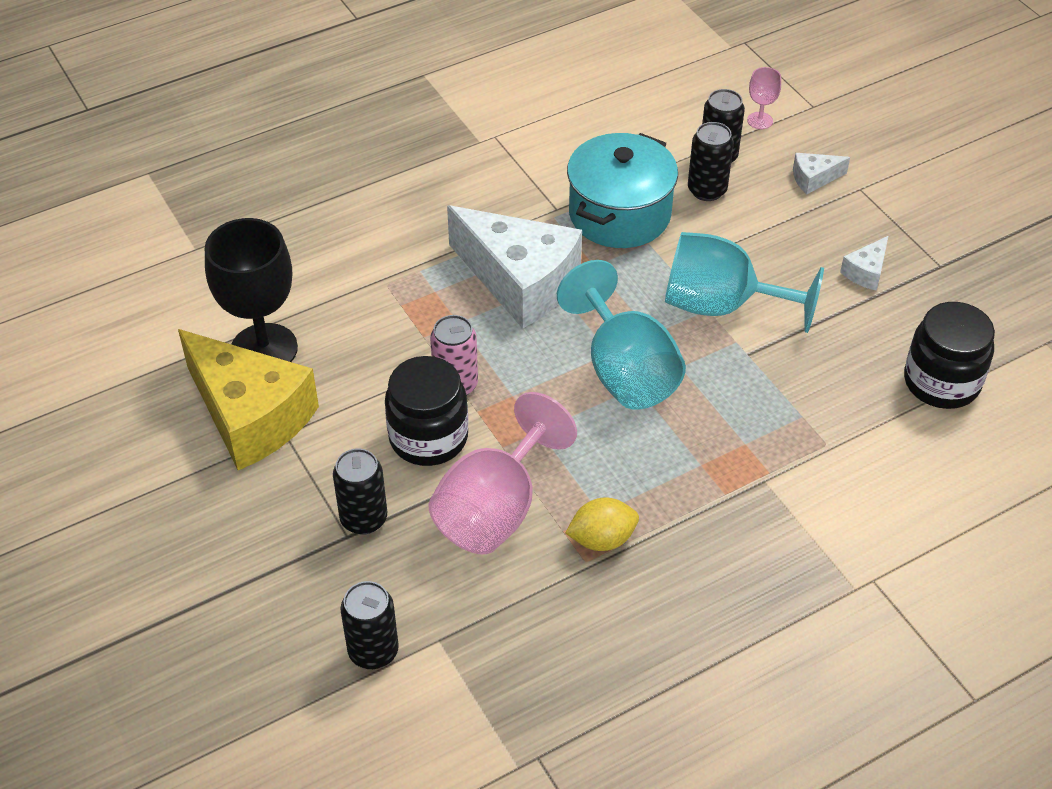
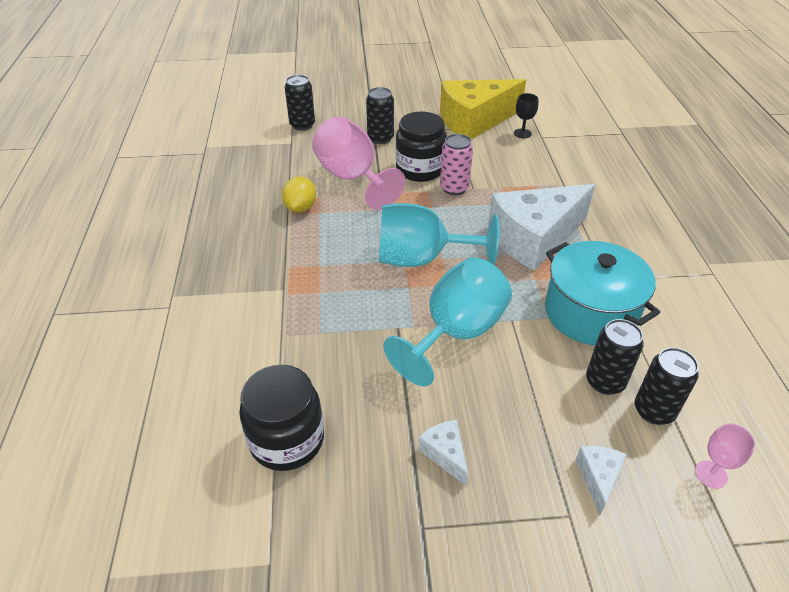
camera: 115 degrees right, 5 degrees down
(264, 349) = (522, 133): black goblet -> black goblet, size x0.44

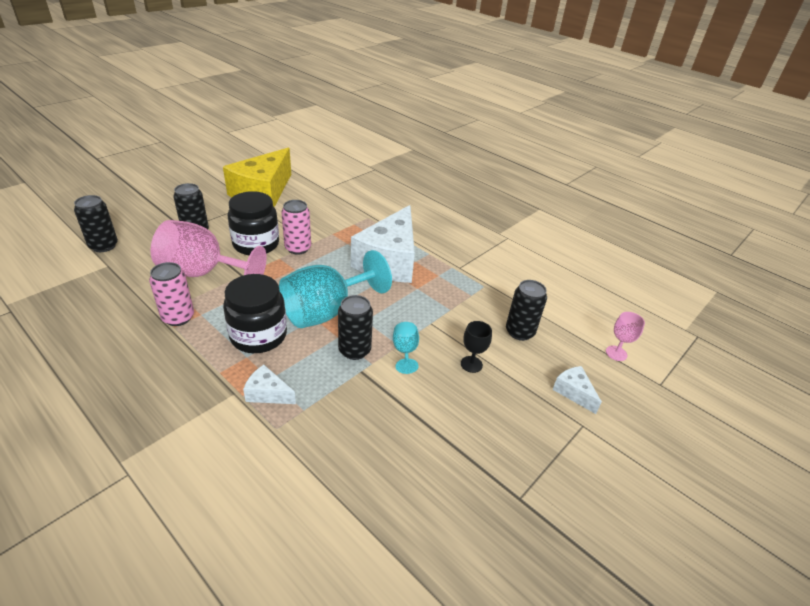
camera: 45 degrees left, 5 degrees down
(287, 440) = (366, 510): black jar -> black jar (258, 336)
(301, 207) = (178, 317): yellow lemon -> pink can
(445, 454) = (482, 438): white cheese -> white cheese (267, 393)
(456, 333) = (405, 352): turquoise goblet -> turquoise goblet, size x0.44
(522, 133) = (308, 190): black goblet -> black goblet (471, 364)
(590, 313) = (470, 293): turquoise pot -> none
(654, 411) = (559, 334): black can -> black can (354, 350)

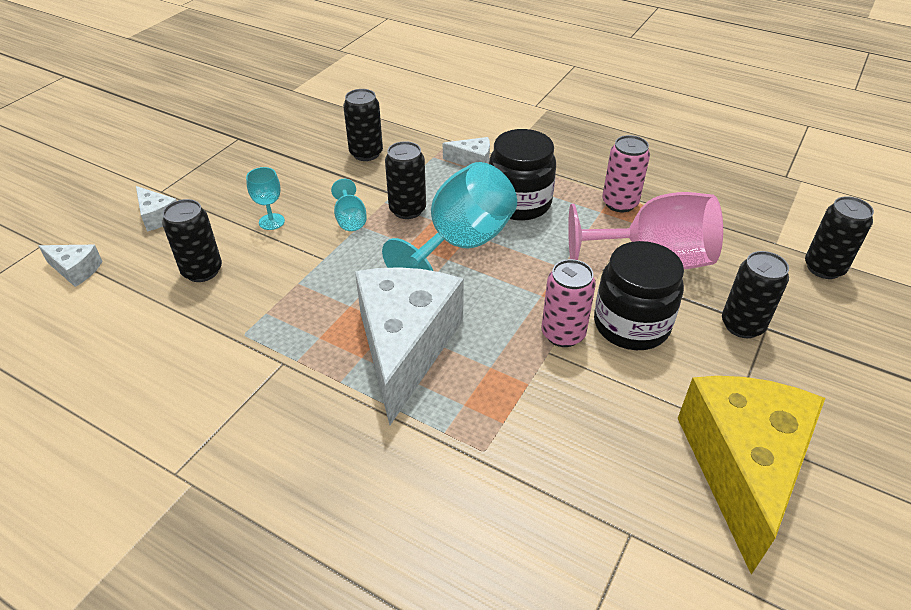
camera: 170 degrees right, 5 degrees up
(372, 431) = (366, 153): none -> black can
(471, 364) = (271, 222): black goblet -> turquoise goblet
(616, 353) = (76, 270): pink goblet -> white cheese

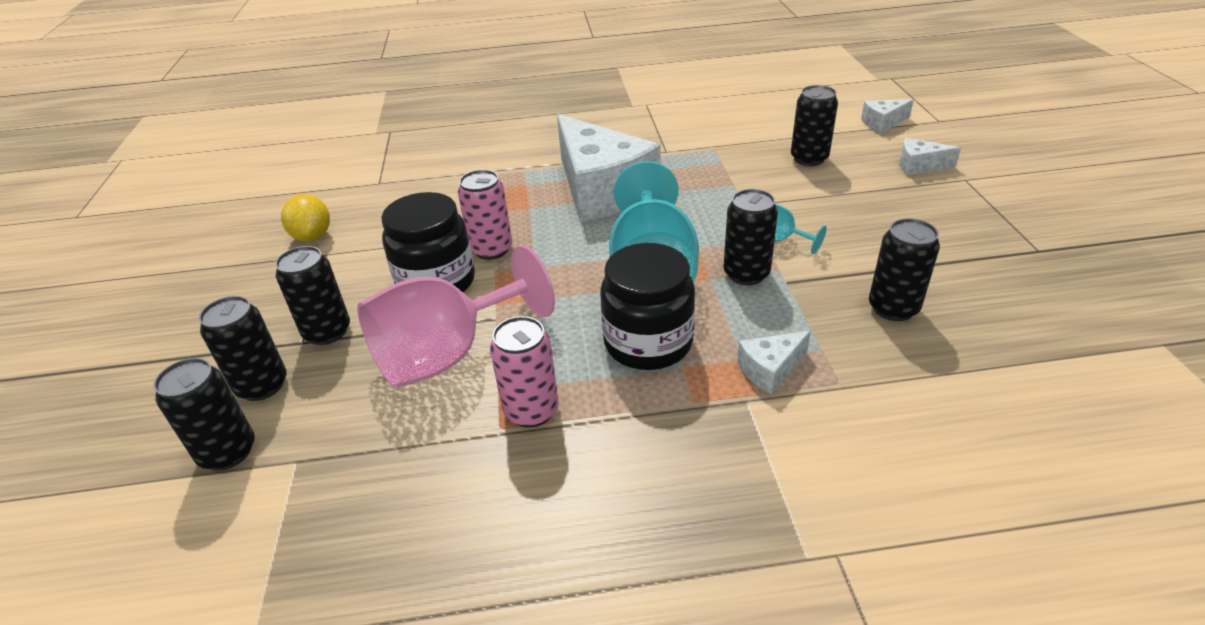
camera: 145 degrees right, 5 degrees down
(271, 222) = (834, 205): turquoise goblet -> none
(741, 467) = (312, 236): yellow cheese -> yellow lemon
(800, 304) = (262, 385): none -> black can

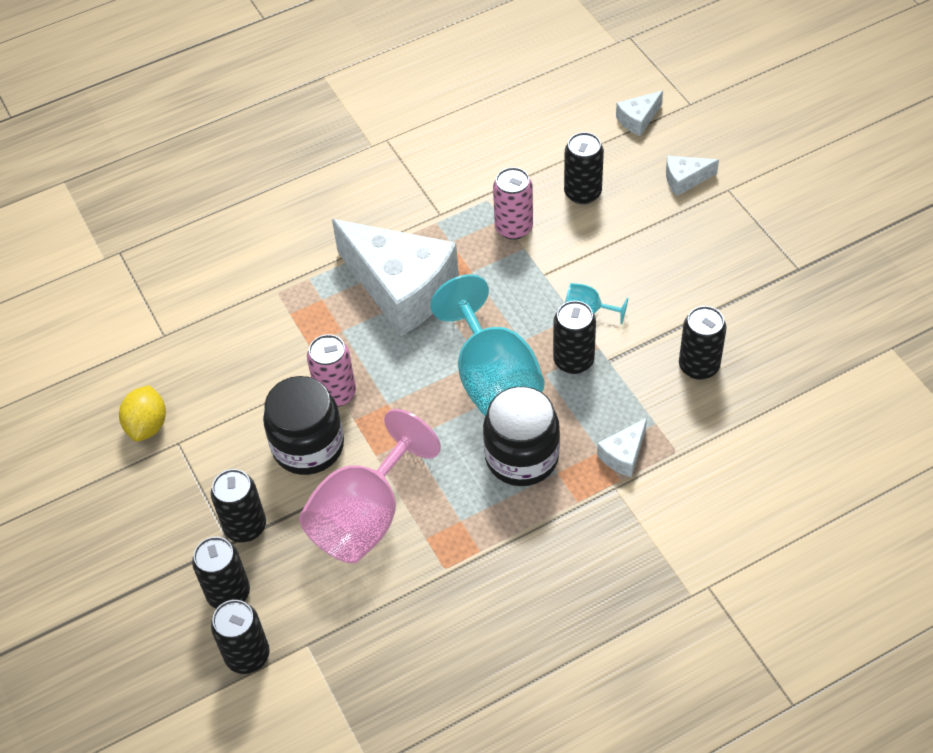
camera: 20 degrees left, 15 degrees up
(312, 236) = (147, 425): yellow lemon -> yellow lemon turned 45 degrees clockwise
(531, 410) = (461, 546): pink can -> pink can (513, 228)

